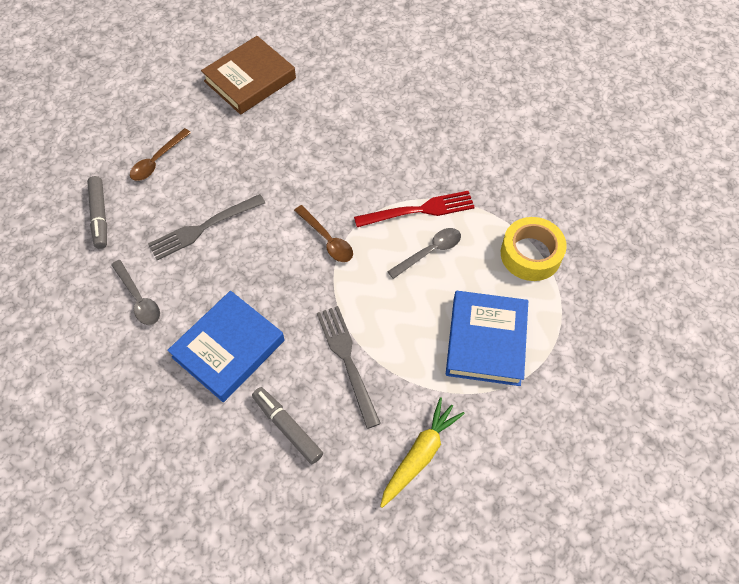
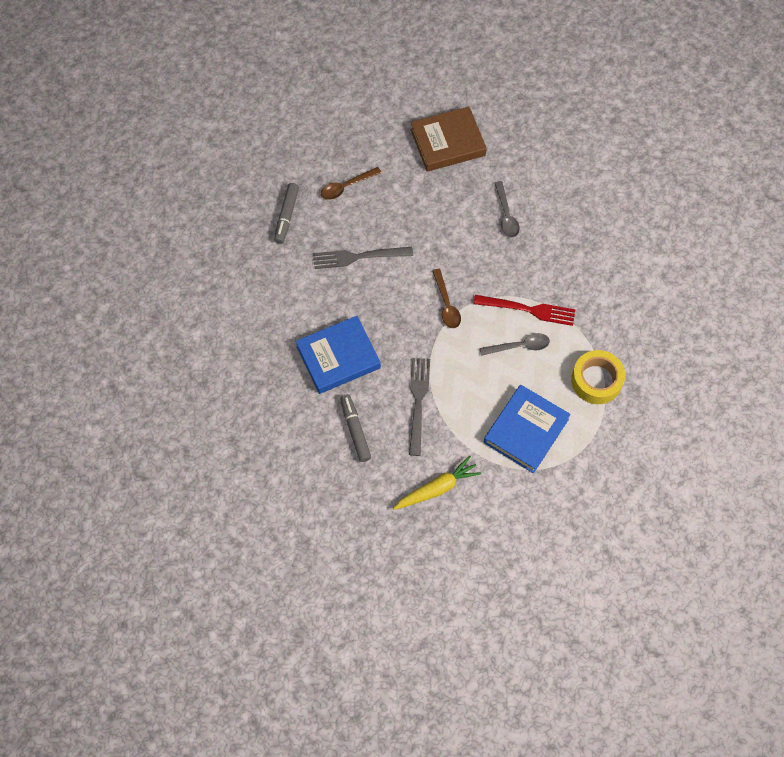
camera: 25 degrees right, 5 degrees up
(138, 298) = (290, 293): grey spoon -> grey spoon (506, 215)

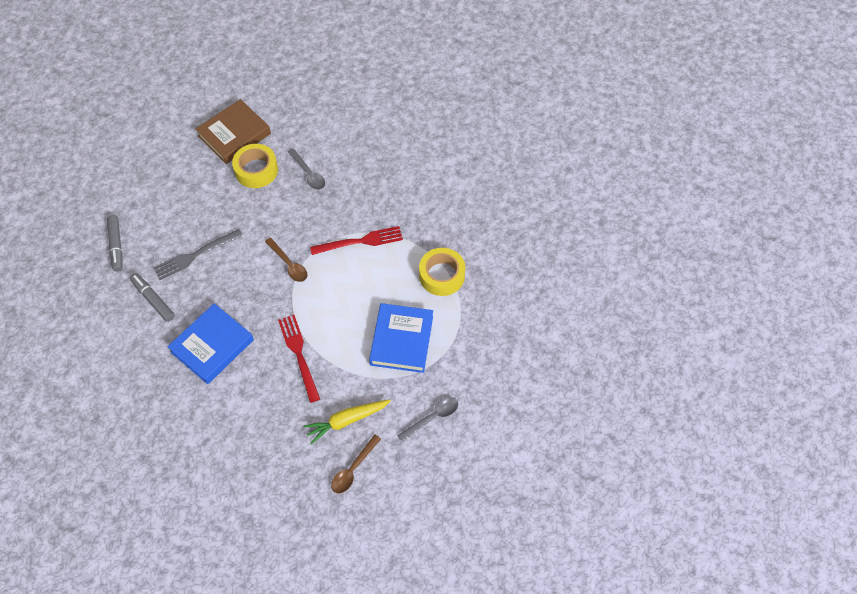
camera: 25 degrees left, 5 degrees down
(346, 186) = (160, 202): brown spoon -> brown spoon (353, 469)
(355, 430) = (253, 402): grey marker -> grey marker (153, 300)
(418, 401) = (299, 354): grey fork -> red fork
(437, 488) = (347, 420): yellow carrot -> yellow carrot turned 150 degrees counterclockwise
(454, 190) = (256, 170): none -> yellow tape
(519, 346) = (366, 274): grey spoon -> grey spoon (432, 417)

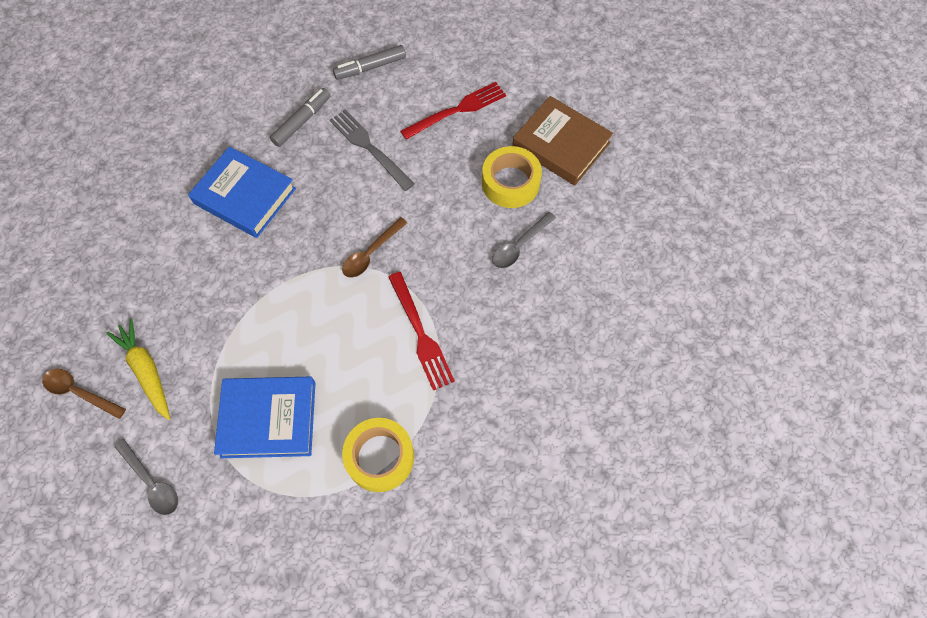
camera: 80 degrees right, 5 degrees up
(299, 354) = (239, 294): red fork -> red fork (457, 110)

